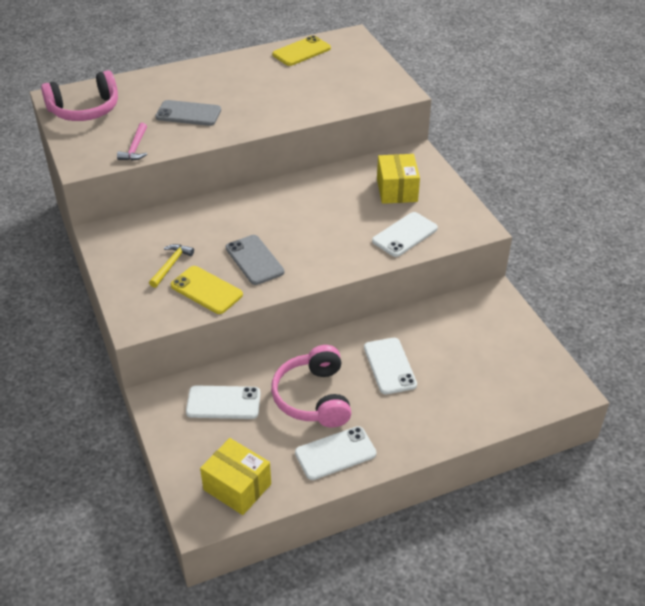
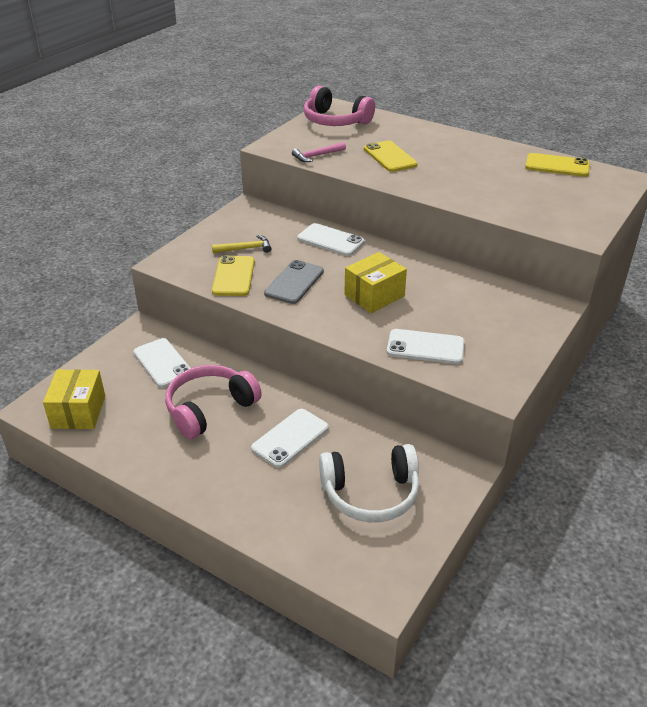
camera: 55 degrees right, 5 degrees down
(188, 113) = (390, 157): grey phone -> yellow phone
(335, 453) = (155, 451): white phone -> white phone (330, 240)
(397, 190) = (483, 316): yellow box -> yellow box (374, 295)
(480, 351) = (371, 493): none -> white headphones

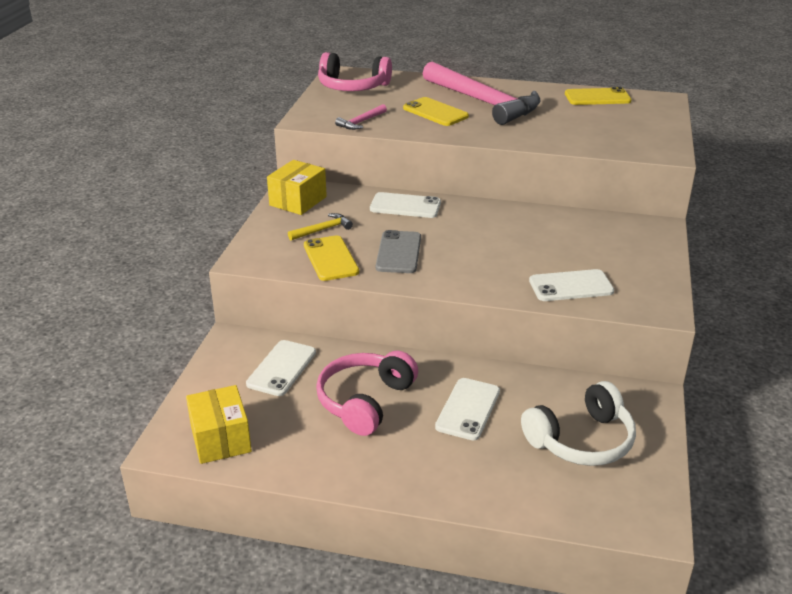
camera: 20 degrees left, 5 degrees down
(162, 363) = (281, 368): white phone -> white phone turned 75 degrees clockwise
(374, 295) = (487, 249): yellow box -> yellow box (298, 201)
(442, 154) = (483, 102): none -> pink hammer

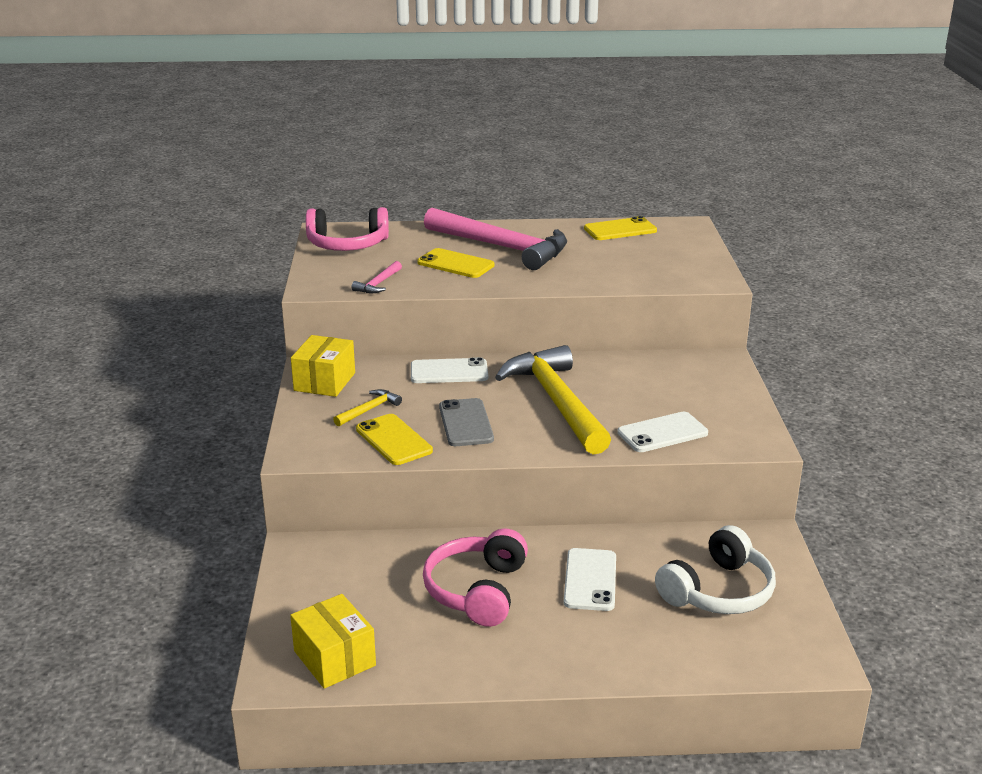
camera: 15 degrees left, 5 degrees down
(281, 368) = (368, 571): white phone -> none
(487, 245) = (556, 402): none -> yellow hammer

